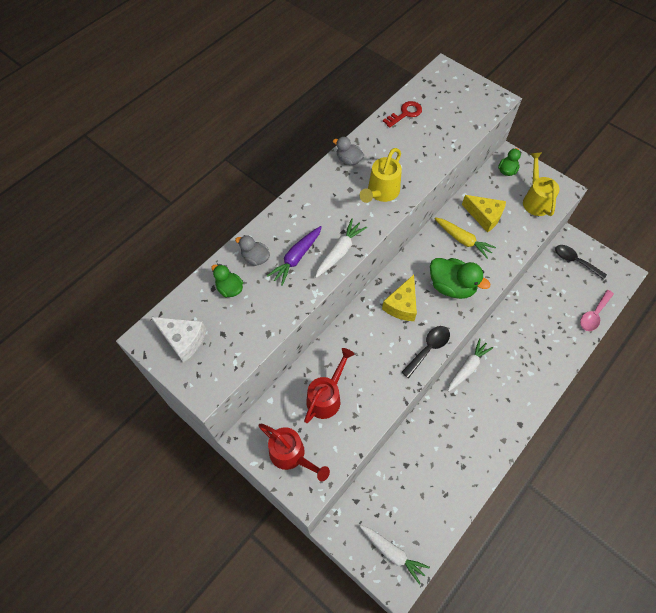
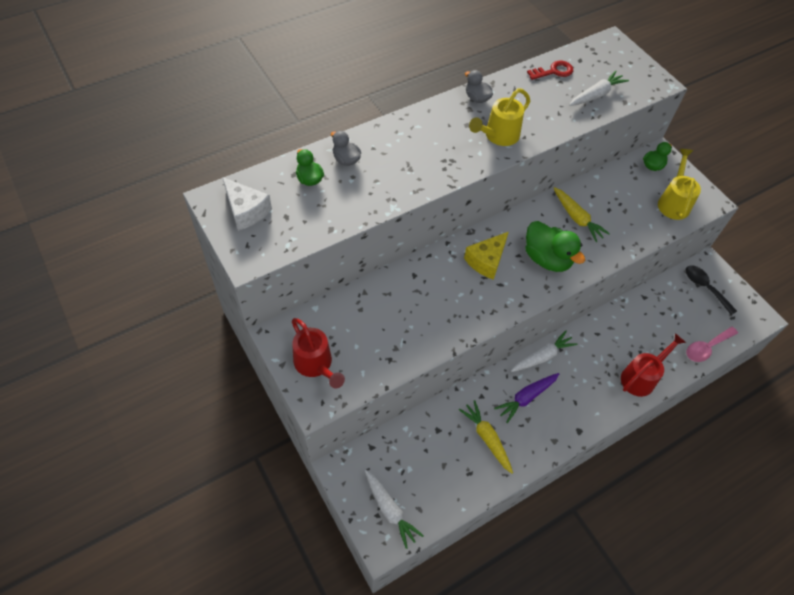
camera: 15 degrees right, 5 degrees down
(296, 258) = (387, 171): purple carrot -> purple carrot (526, 398)
(326, 397) = (373, 322): red watering can -> red watering can (641, 377)
(339, 252) = (433, 177): white carrot -> white carrot (596, 95)
(428, 349) = (498, 310): black spoon -> none
(448, 458) = (487, 438): none -> yellow carrot
(484, 216) = (610, 202): yellow cheese -> none

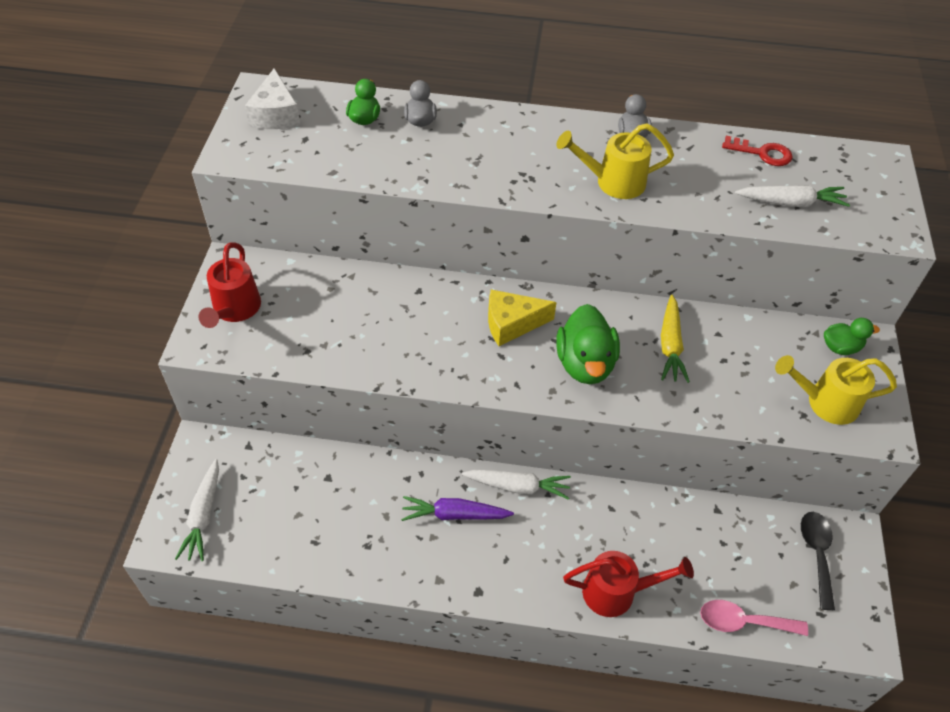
camera: 40 degrees right, 5 degrees down
(487, 438) = (368, 522): yellow carrot -> none
(673, 202) = (825, 402): yellow watering can -> yellow watering can turned 135 degrees counterclockwise

